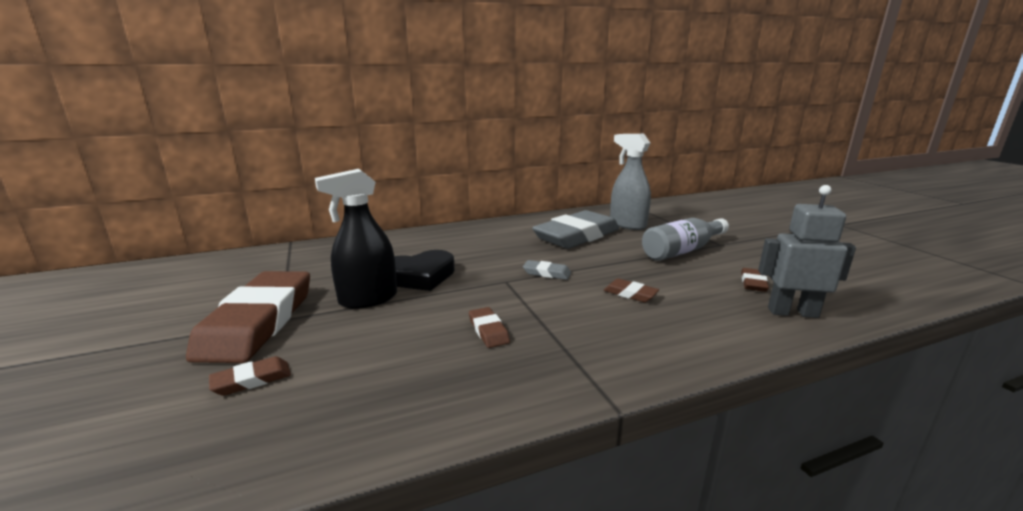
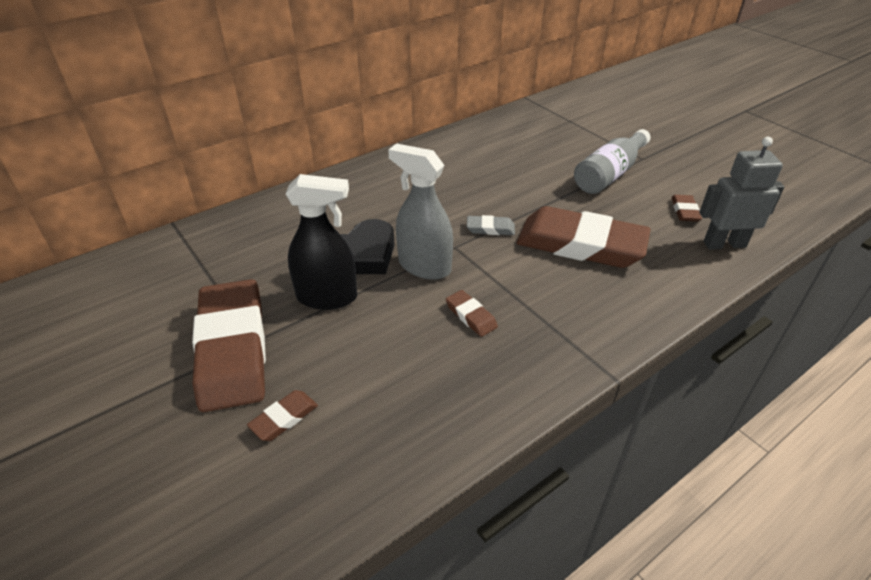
camera: 15 degrees left, 20 degrees up
(368, 299) = (327, 297): black spray bottle -> black spray bottle turned 135 degrees counterclockwise
(576, 236) = (496, 165): grey eraser -> none
(627, 225) = (542, 139): grey spray bottle -> grey spray bottle (424, 266)
(630, 294) = (580, 244): brown eraser -> brown eraser, size x2.46

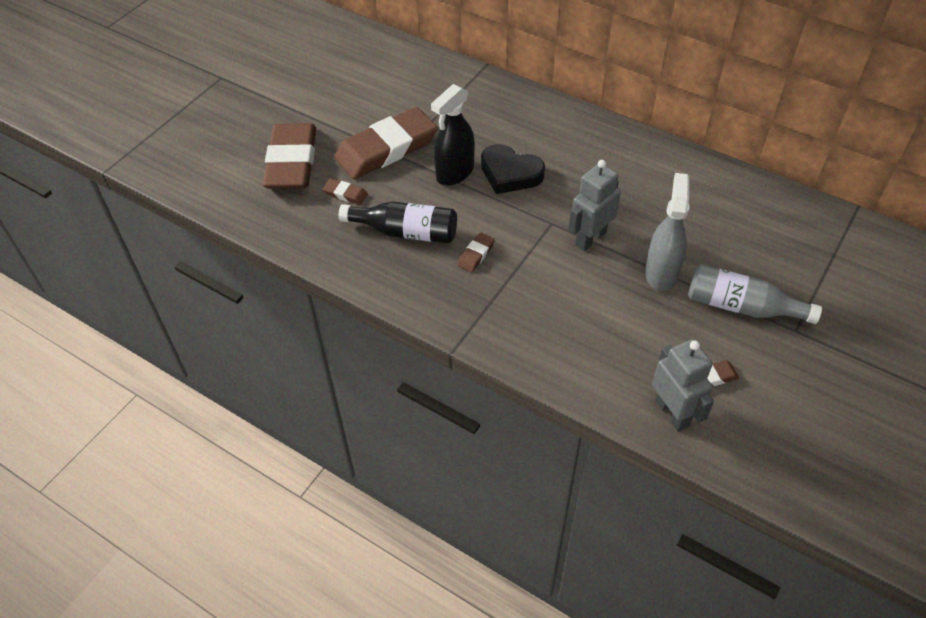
camera: 70 degrees right, 10 degrees up
(327, 297) = (454, 173): black spray bottle -> black spray bottle turned 60 degrees clockwise
(398, 370) = (406, 232): none -> black bottle
(424, 266) = (516, 212): grey spray bottle -> grey spray bottle (661, 273)
(490, 228) = (590, 238): grey eraser -> grey robot
(580, 244) = (604, 303): brown eraser -> brown eraser (291, 162)

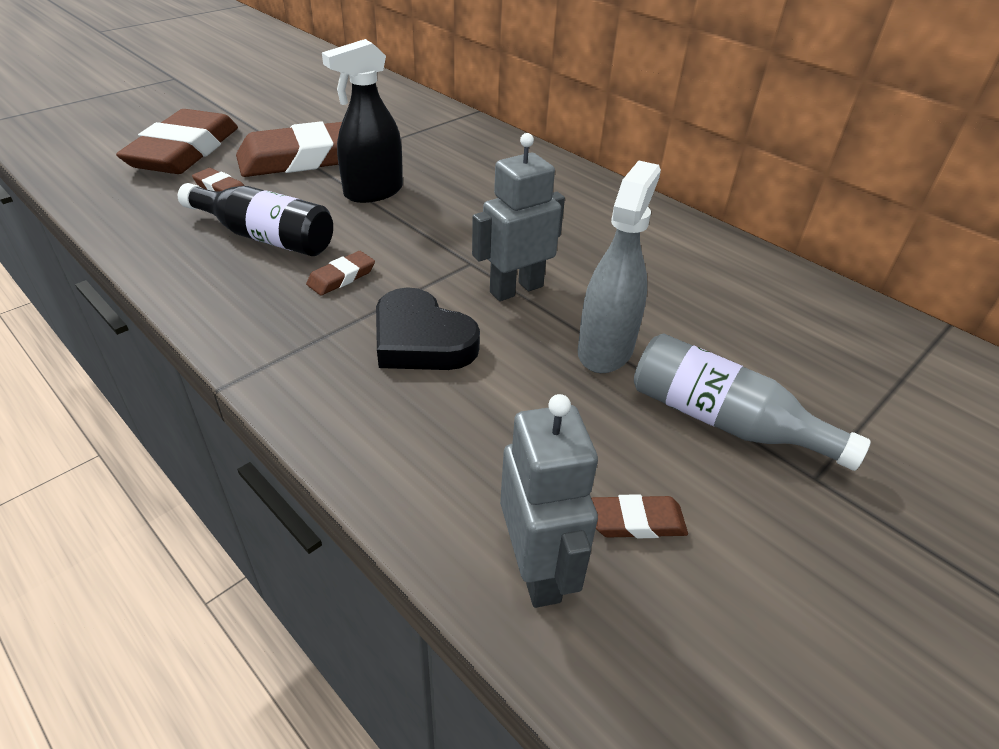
camera: 10 degrees right, 10 degrees down
(510, 173) = (444, 204): black heart -> black heart (421, 340)

